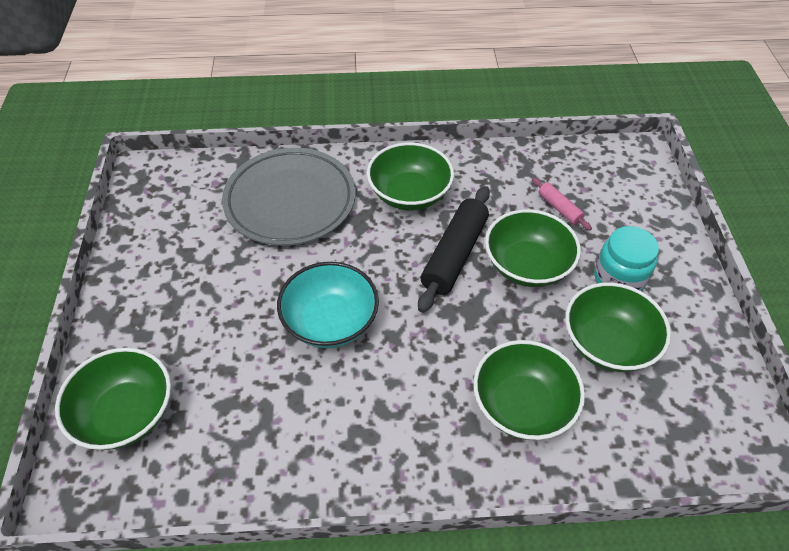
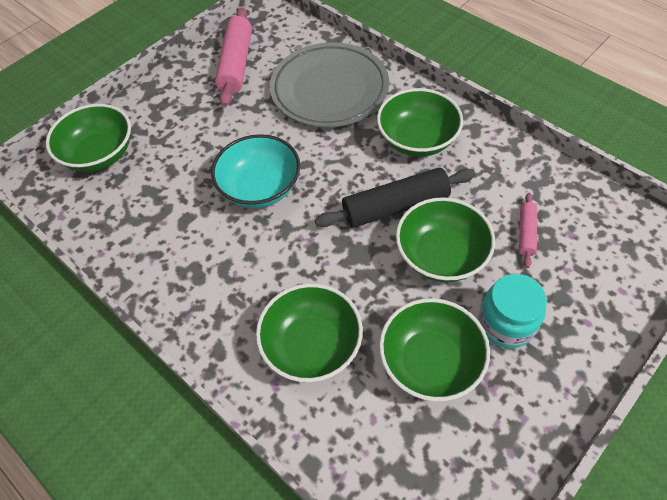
camera: 50 degrees right, 5 degrees up
(171, 234) = (236, 64): none -> pink rolling pin

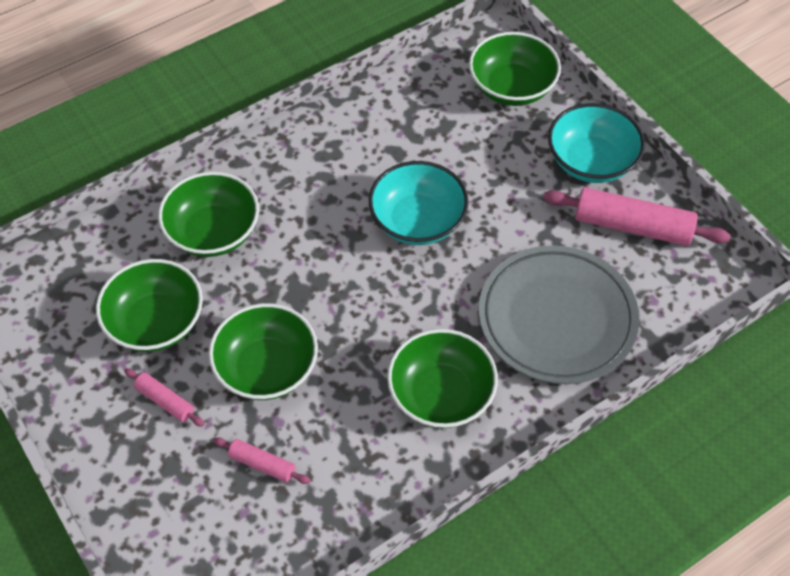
camera: 100 degrees right, 0 degrees up
(177, 94) = (591, 161): none -> turquoise bowl
(395, 206) = (347, 342): black rolling pin -> none
(506, 323) = (165, 401): turquoise jar -> pink rolling pin

